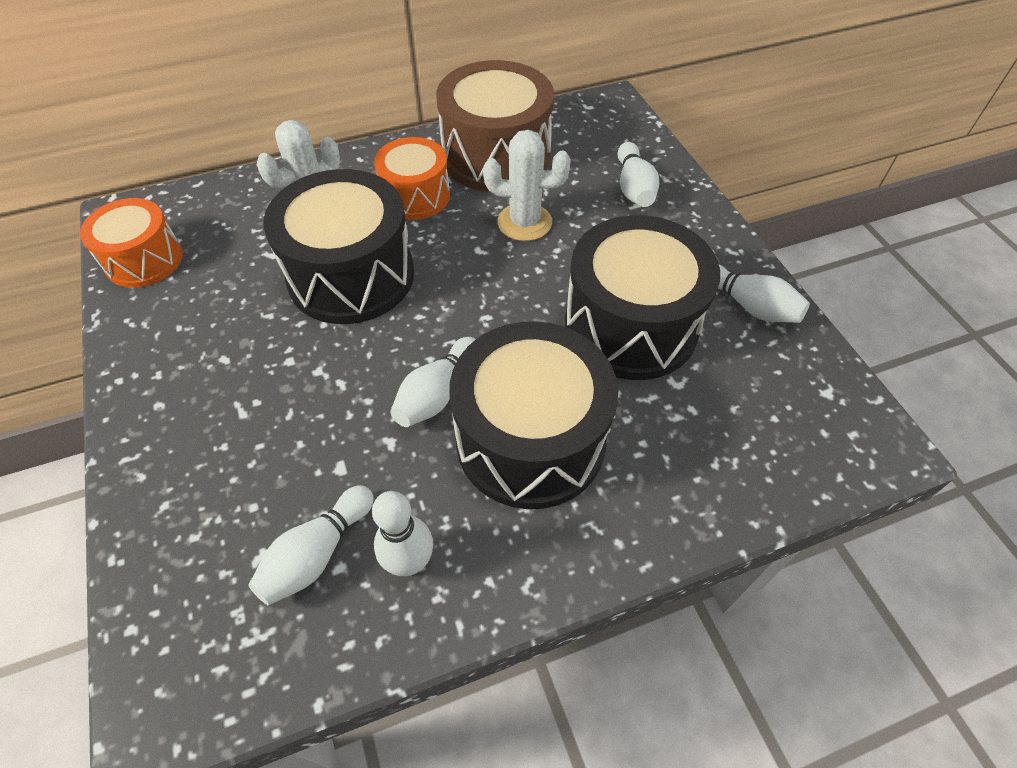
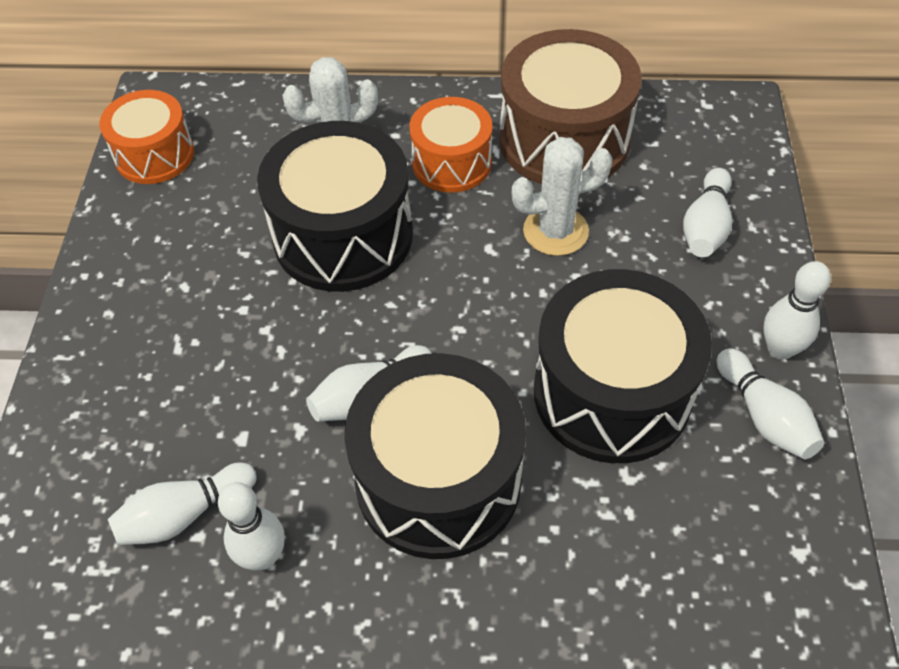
camera: 25 degrees right, 0 degrees up
(524, 222) = (555, 231): white cactus -> white cactus turned 45 degrees counterclockwise
(732, 255) = (780, 349): none -> white bowling pin

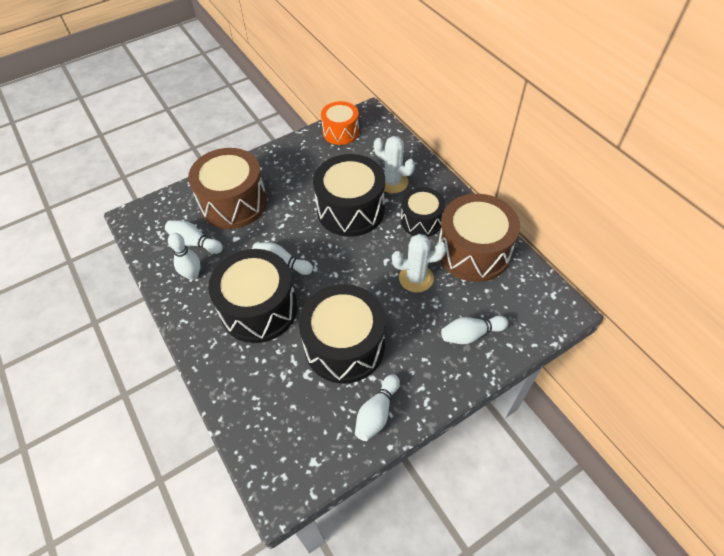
camera: 55 degrees right, 0 degrees up
(150, 398) = (234, 203): none -> brown drum
(451, 163) = (421, 221): orange drum -> black drum
(555, 231) = (416, 278): white cactus -> white cactus turned 45 degrees counterclockwise
(780, 349) = (421, 401): white bowling pin -> none

